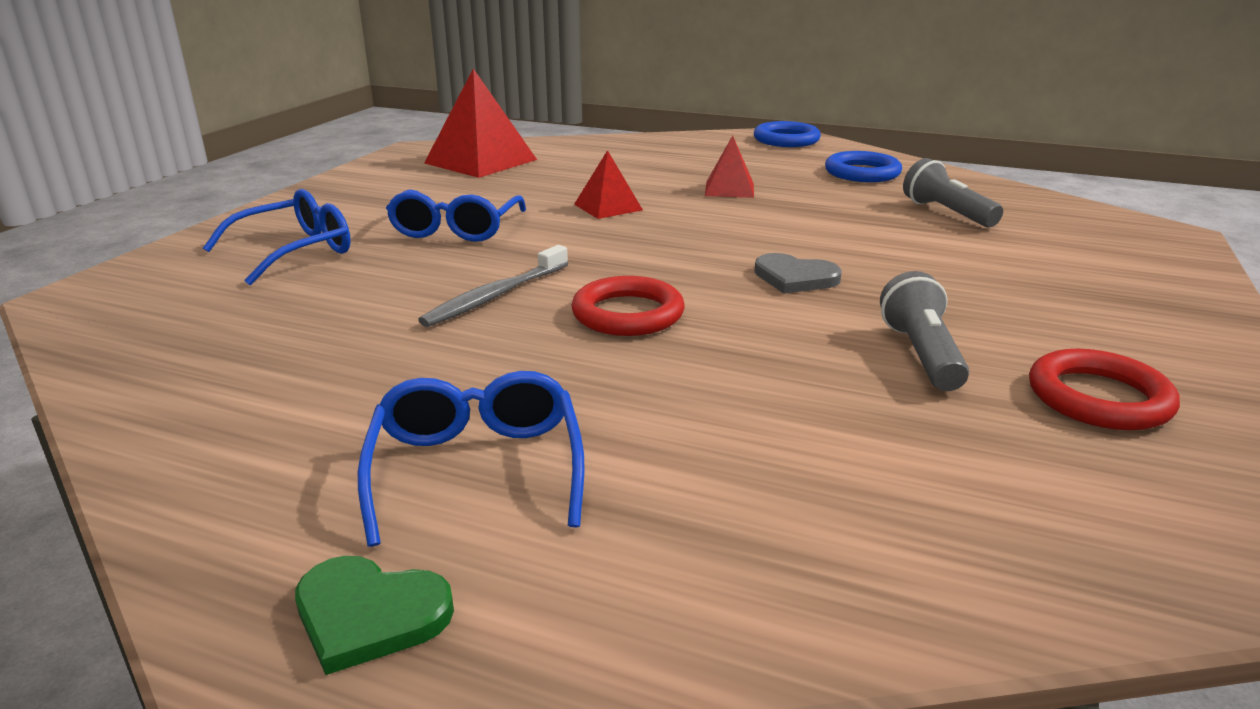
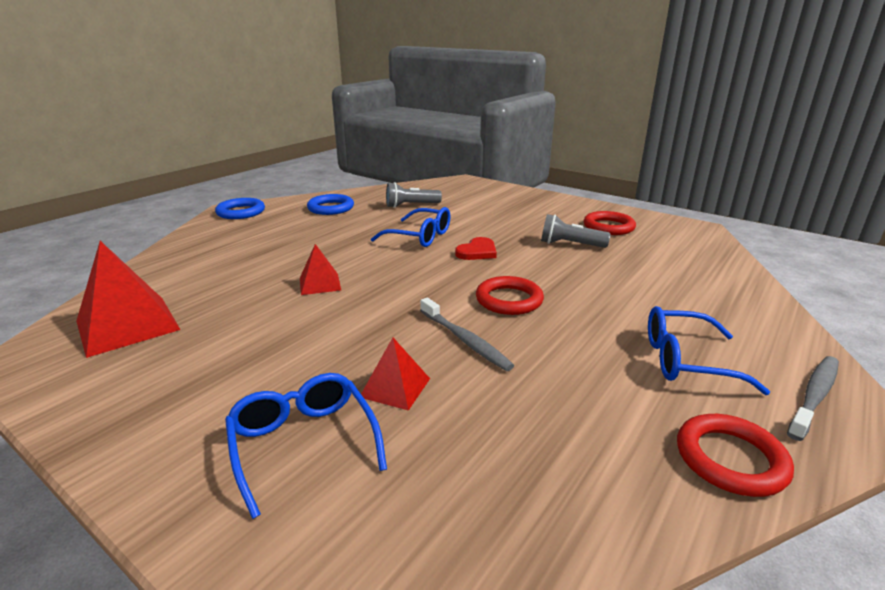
camera: 75 degrees left, 0 degrees up
(214, 487) = (730, 459): none -> red ring
(369, 615) = (814, 396): green heart -> grey toothbrush
(456, 229) = (314, 348): blue glasses -> blue glasses (420, 236)
(729, 189) = (322, 243): red pyramid -> red pyramid (395, 387)
(795, 278) = (477, 252): grey heart -> red heart

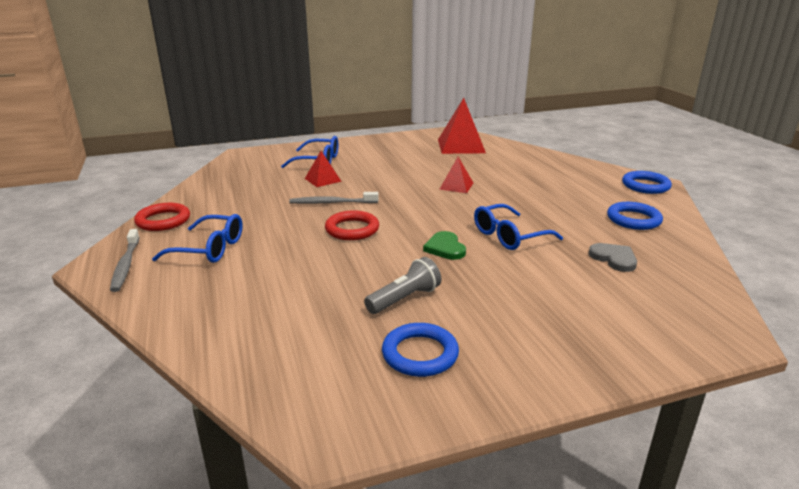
camera: 125 degrees right, 0 degrees up
(411, 205) = (614, 258): grey flashlight -> grey heart
(477, 252) = (445, 248): red heart -> green heart
(608, 227) = (420, 354): red ring -> blue ring
(686, 361) = (209, 249): blue glasses -> blue glasses turned 60 degrees clockwise

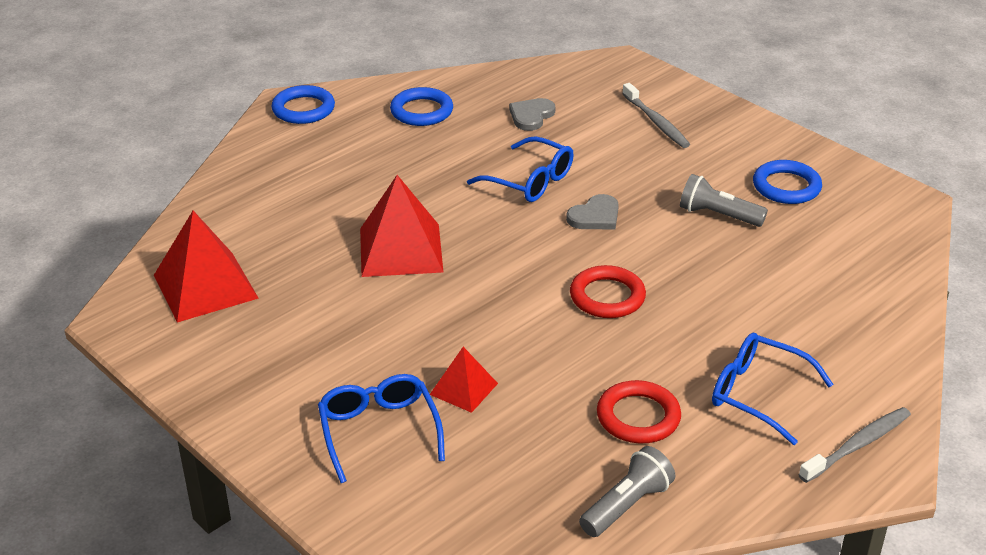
camera: 115 degrees left, 10 degrees up
(163, 220) = (734, 489): red ring -> red ring (638, 417)
(198, 195) = (626, 505): none -> grey flashlight
(209, 249) = (758, 394): blue glasses -> blue glasses turned 45 degrees counterclockwise
(332, 203) = (543, 344): grey toothbrush -> grey toothbrush (656, 122)
(445, 248) = (595, 216): green heart -> grey heart
(456, 186) = (400, 250): red pyramid -> red pyramid, size x1.82

